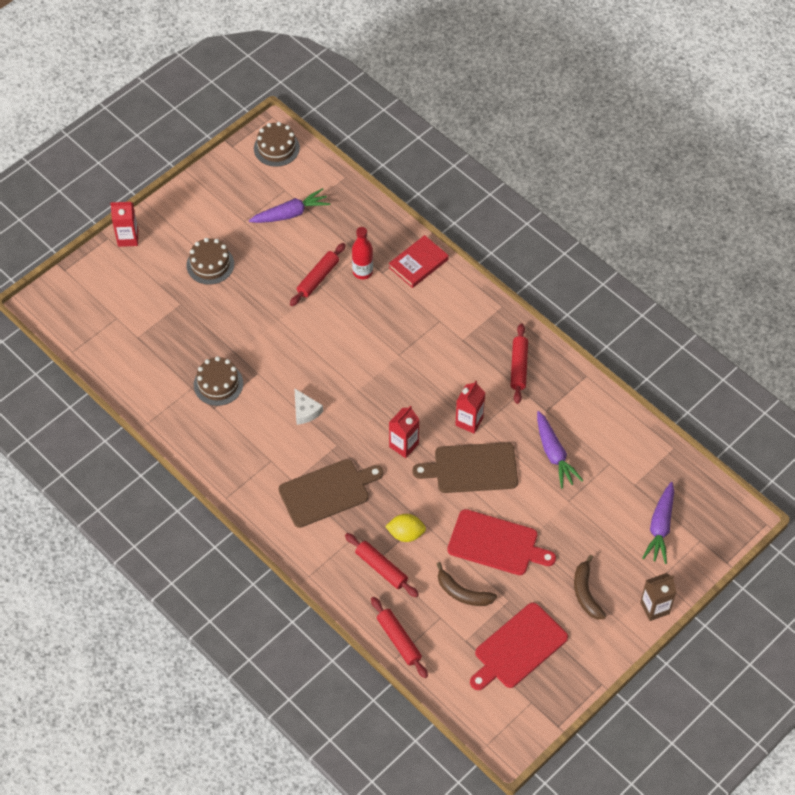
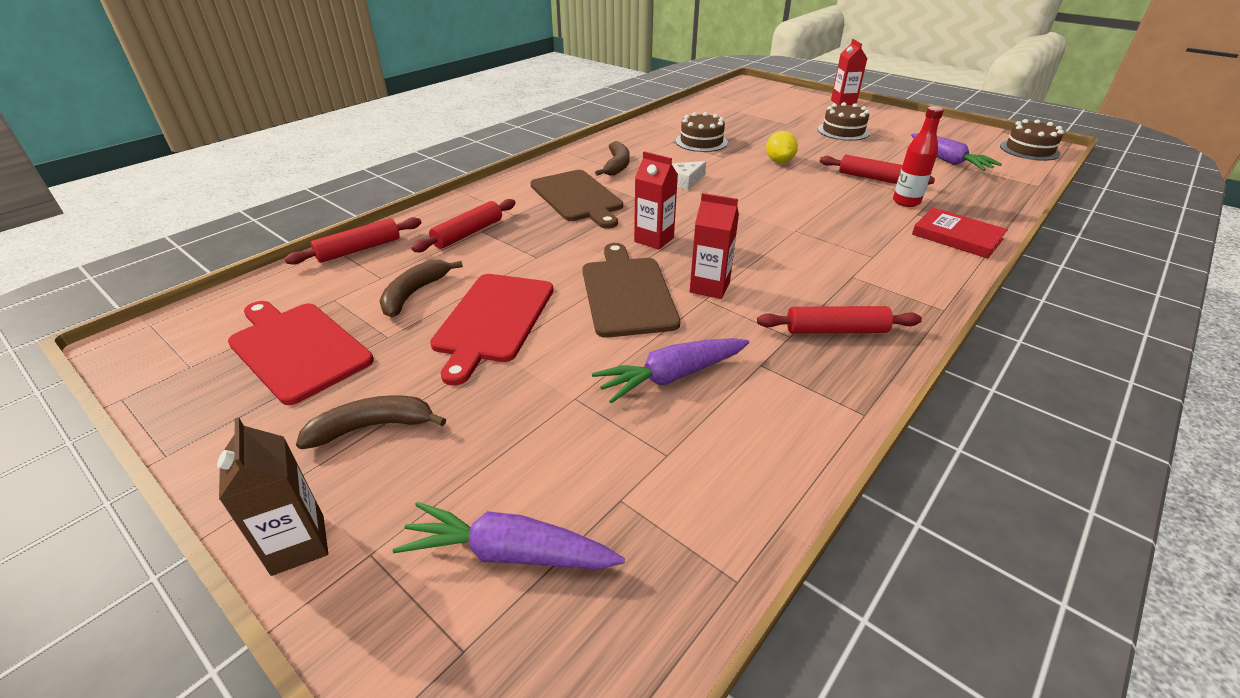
camera: 85 degrees right, 20 degrees down
(265, 459) = (617, 166): none -> brown banana
(406, 534) = (517, 247): yellow lemon -> yellow lemon (779, 161)

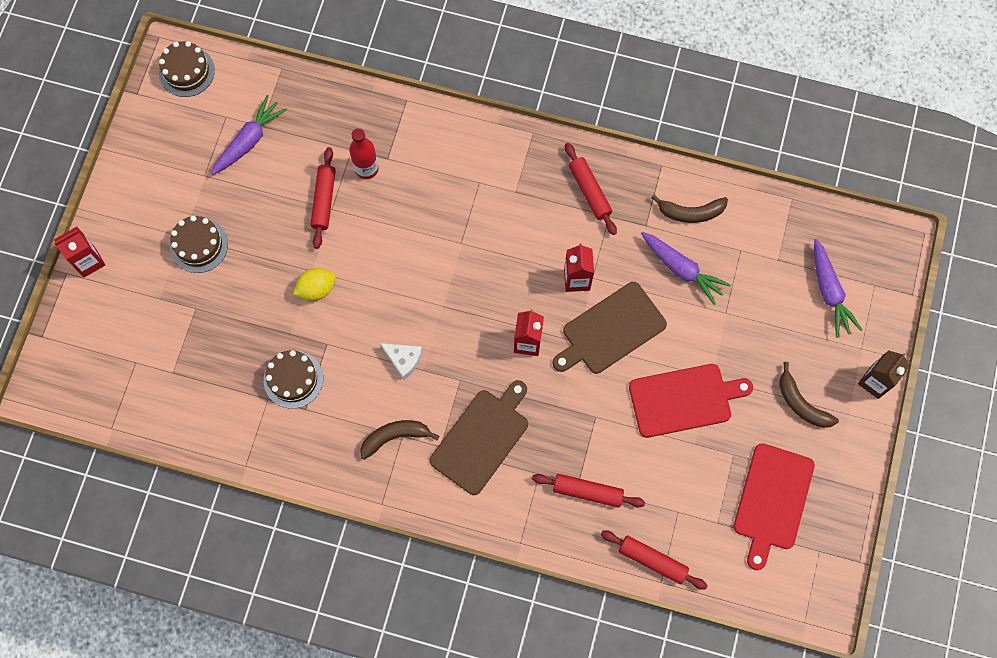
camera: 115 degrees left, 35 degrees up
(414, 293) = (683, 472): brown banana -> brown banana (690, 212)
(957, 237) = (418, 128): red book -> none

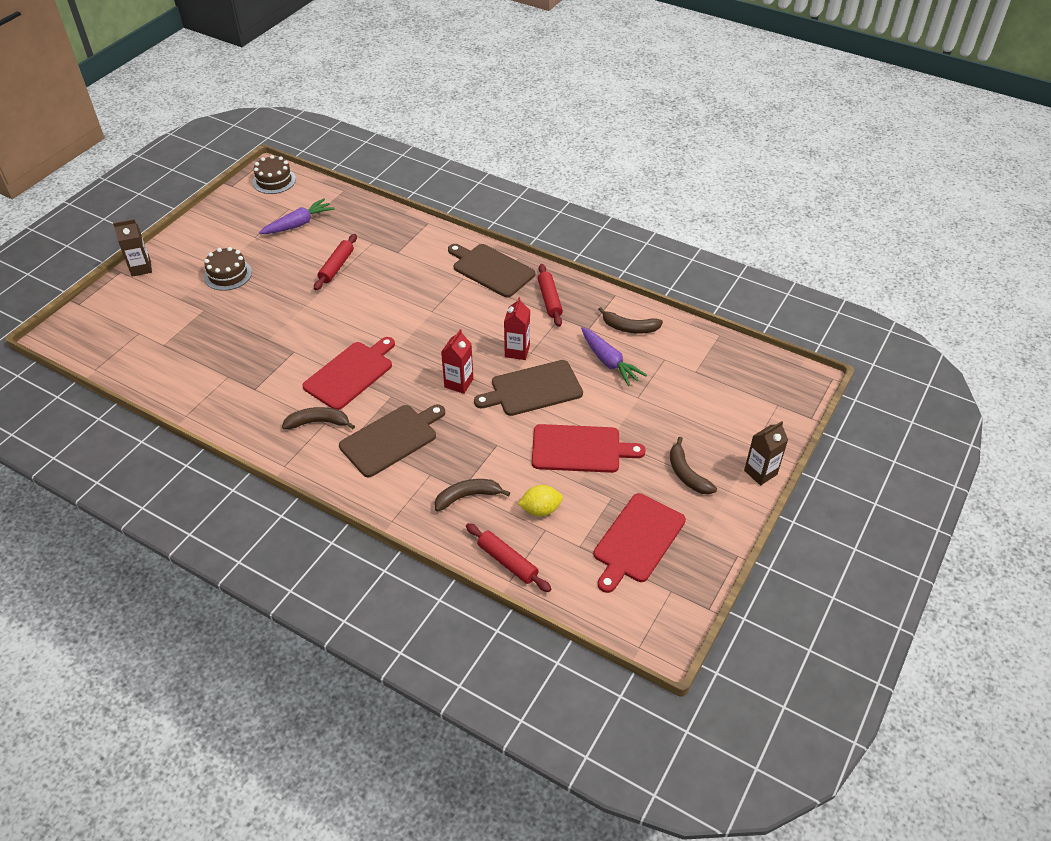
camera: 15 degrees right, 25 degrees down
(89, 261) = (141, 268): red carton -> brown carton
(293, 379) = (255, 368): brown cake -> none
(317, 289) = (303, 317): yellow lemon -> yellow lemon (540, 510)
(366, 168) = (378, 255): red bottle -> none
(403, 359) = (350, 373): white cheese -> red cutting board
(507, 159) = (491, 269): none -> brown cutting board
(587, 491) = (468, 496): red rolling pin -> brown banana
(829, 292) = (735, 401): purple carrot -> none

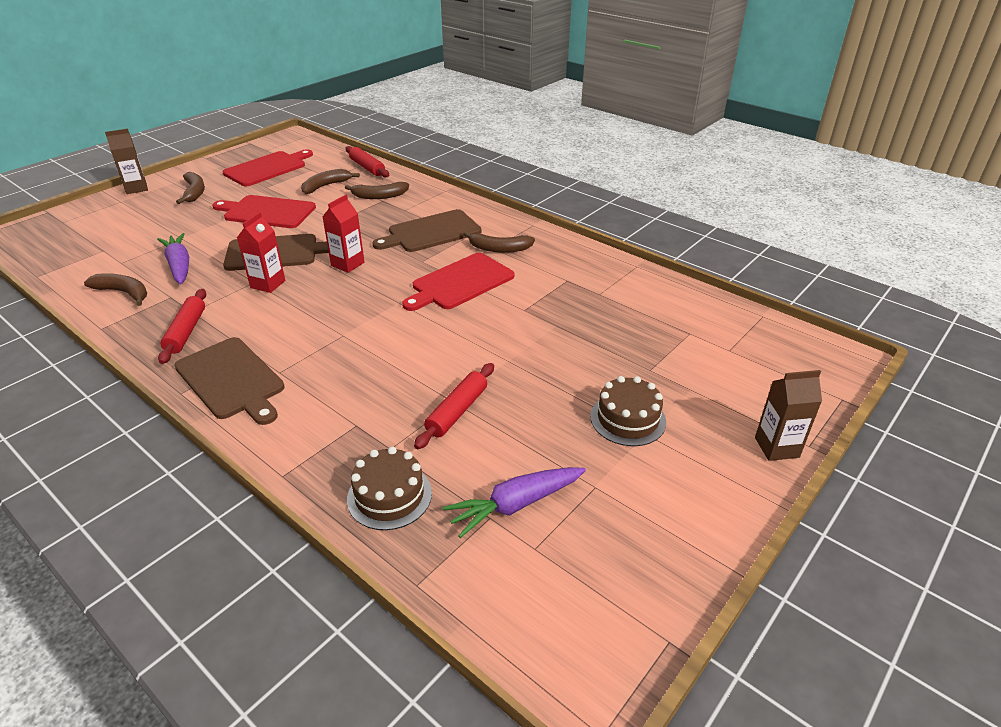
camera: 170 degrees left, 10 degrees down
(274, 181) = (570, 644): brown cake -> brown cake (389, 496)
(540, 510) = (326, 186): yellow lemon -> brown banana

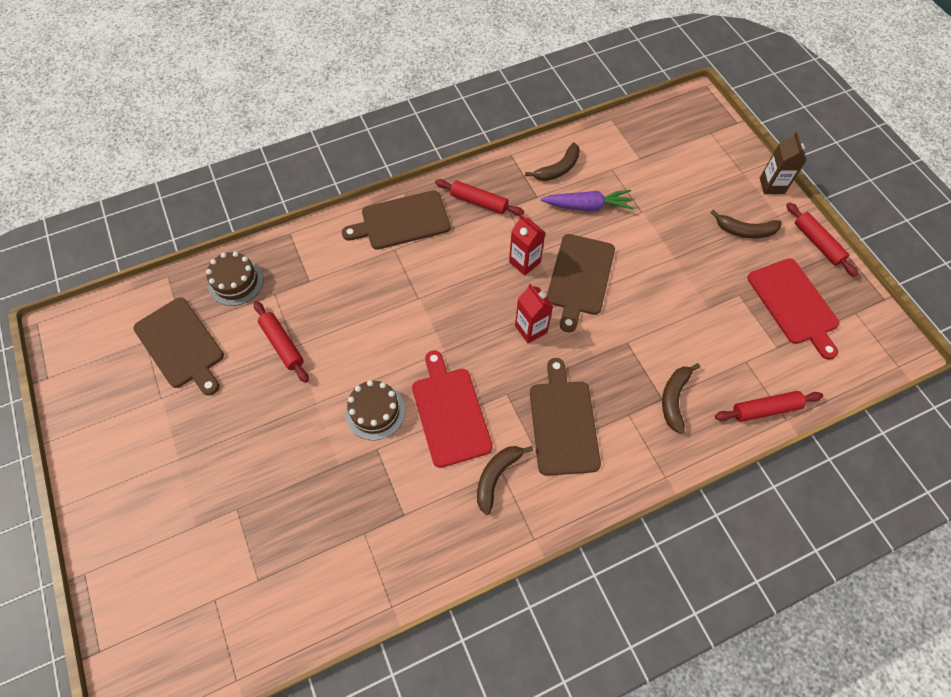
camera: 115 degrees right, 25 degrees up
(201, 166) = (817, 243): none -> red rolling pin
(267, 212) = (672, 285): red cutting board -> none
(326, 186) = (722, 352): brown banana -> none
(515, 505) = (181, 345): purple carrot -> brown cutting board
(628, 419) = (199, 455): brown cake -> brown cake (375, 411)
(776, 447) = (100, 546): brown carton -> none

